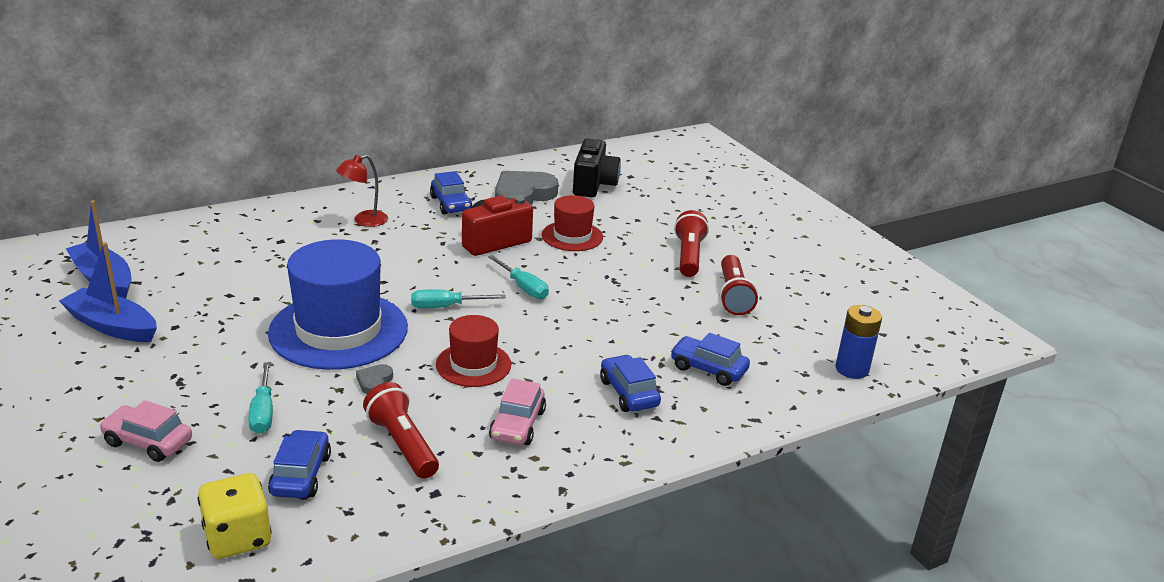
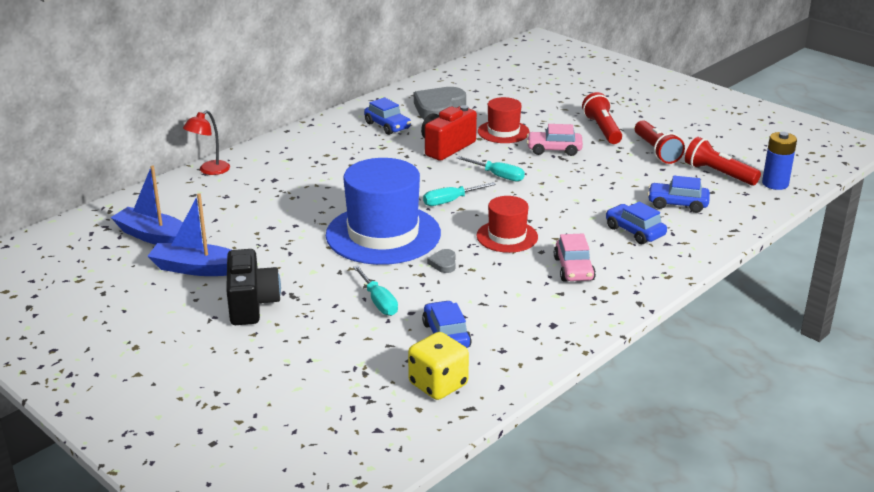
camera: 15 degrees left, 0 degrees up
(148, 442) = (309, 340): pink car -> pink car (554, 150)
(364, 221) = (328, 151): red lamp -> red lamp (209, 171)
(402, 444) = (502, 299): red flashlight -> red flashlight (718, 174)
(593, 185) = (488, 91): black camera -> black camera (251, 304)

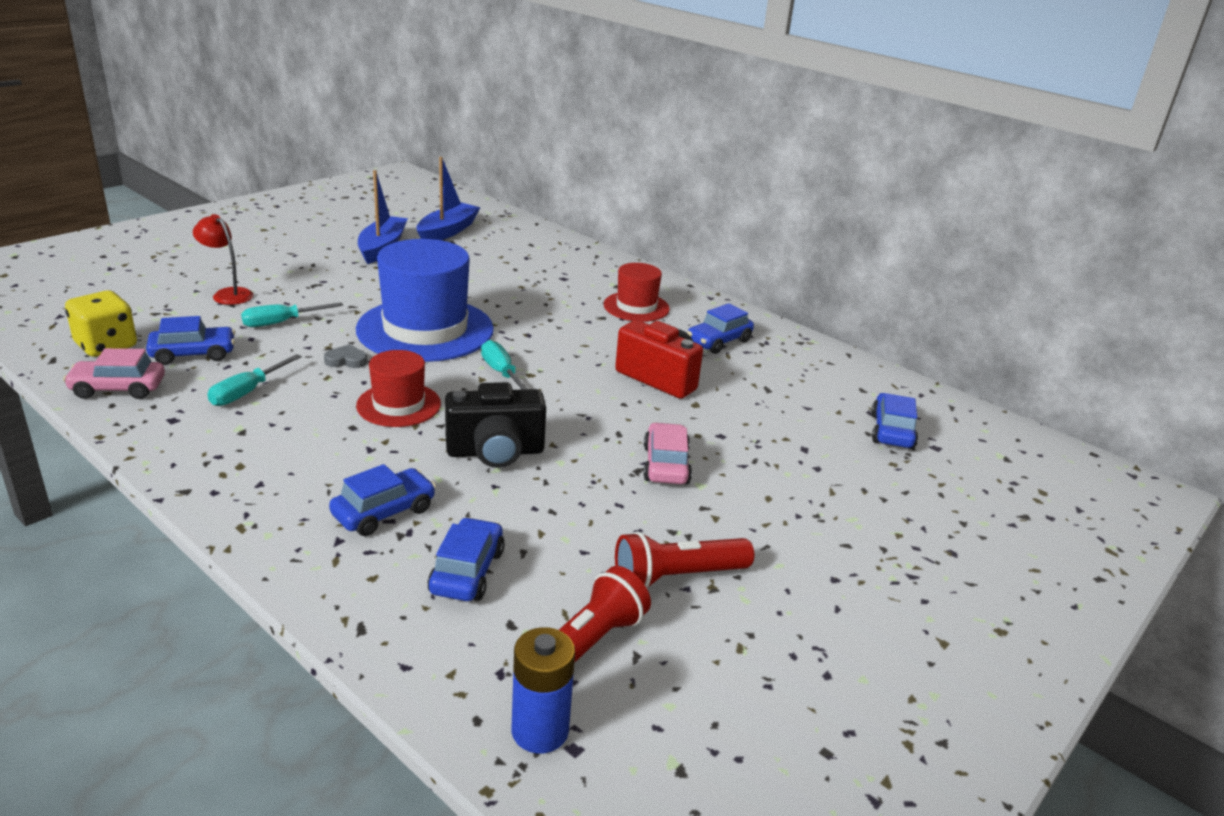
camera: 85 degrees right, 0 degrees up
(209, 171) = (583, 250): red lamp -> red lamp (228, 294)
(251, 304) = (307, 268): black camera -> black camera (495, 452)
(439, 108) = (788, 379): grey heart -> none
(496, 87) = (891, 431): none -> blue car
(498, 176) = (573, 410): turquoise screwdriver -> turquoise screwdriver (247, 392)
(503, 132) = (721, 425): red hat -> red hat (636, 307)
(574, 269) = (296, 447): pink car -> pink car (118, 389)
(602, 129) = (757, 523): red flashlight -> none

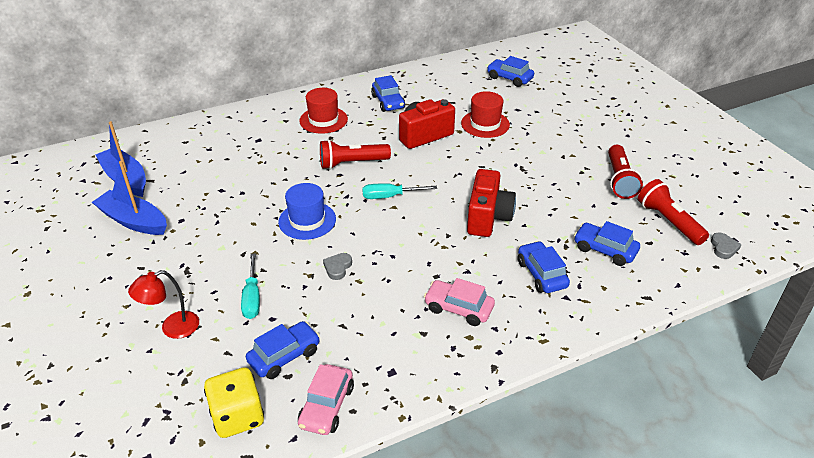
camera: 65 degrees left, 10 degrees up
(193, 354) = (284, 356): blue car -> blue car turned 45 degrees clockwise
(247, 392) = (365, 326): turquoise screwdriver -> none
(399, 405) = (415, 250): red hat -> red hat (485, 124)
(425, 329) = (307, 220): blue hat -> blue hat, size x0.53
(495, 452) = (488, 217): black camera -> red camera
(540, 731) = (723, 247): blue battery -> grey heart
(556, 338) = (351, 163): none -> red flashlight
(665, 465) = (520, 158): pink car -> pink car (458, 308)

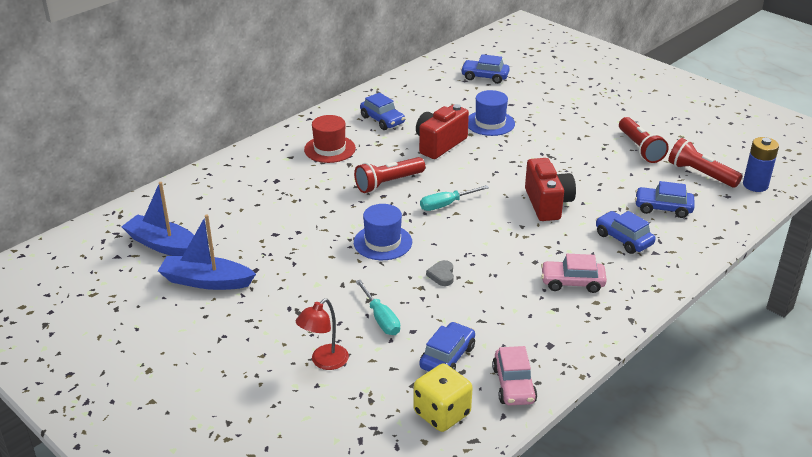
camera: 20 degrees left, 5 degrees down
(485, 124) = (490, 123): red hat -> blue hat
(723, 247) = (755, 185): grey heart -> blue battery

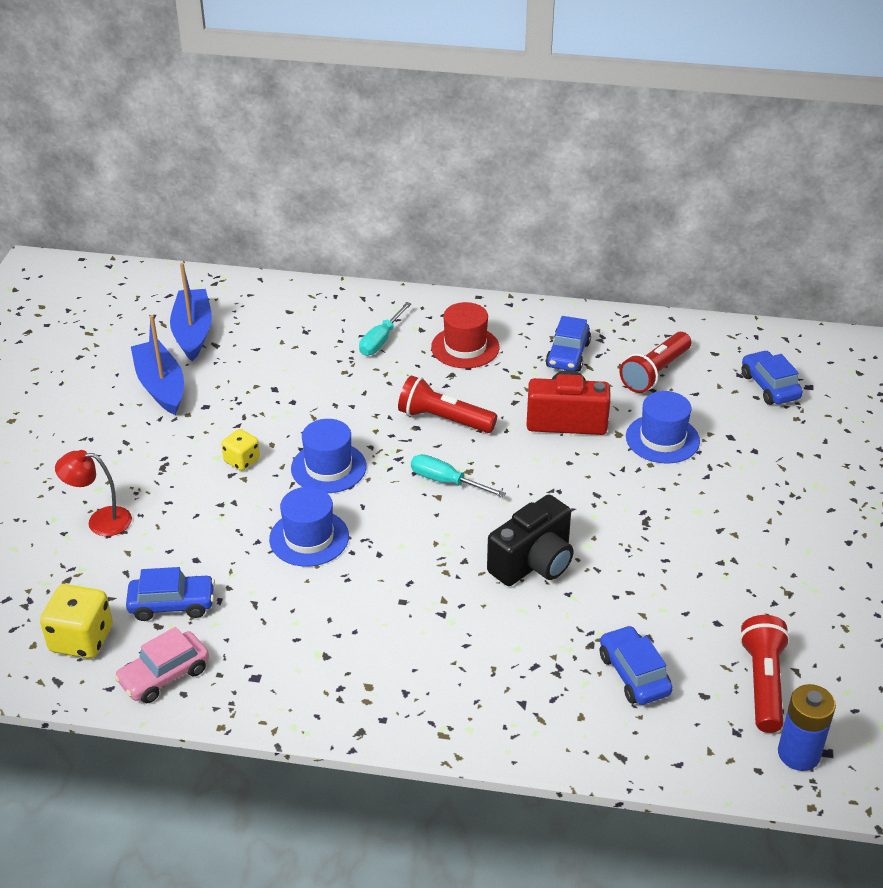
camera: 55 degrees right, 5 degrees up
(334, 274) = (242, 461): none -> yellow dice
(381, 319) = (197, 528): turquoise screwdriver -> turquoise screwdriver (381, 340)
(442, 275) = (309, 538): grey heart -> blue hat
(547, 204) = (533, 563): red camera -> black camera
(572, 282) = (388, 650): pink car -> none
(623, 239) = (523, 662): blue car -> none
(640, 148) = (760, 598): red flashlight -> red flashlight (654, 373)

